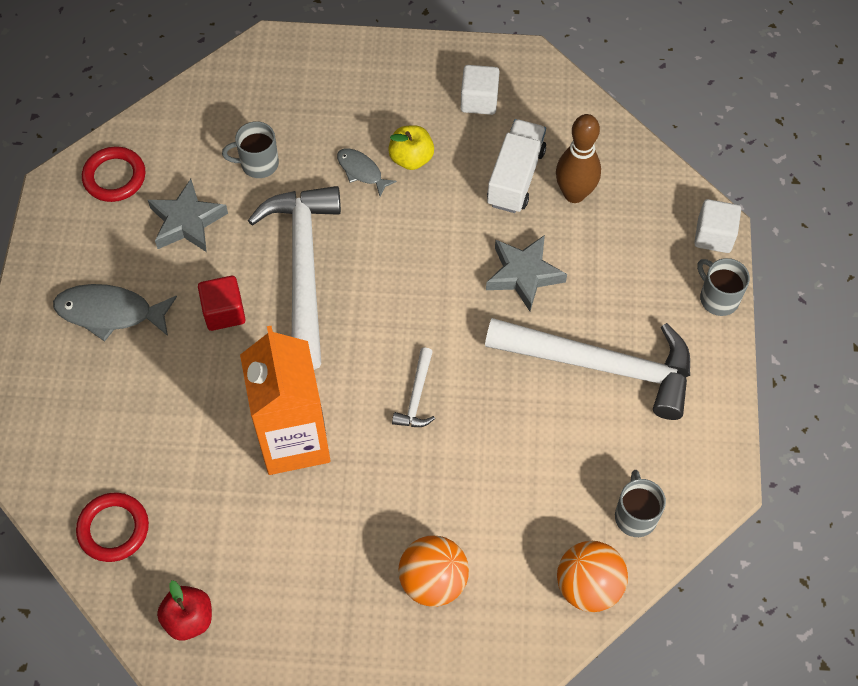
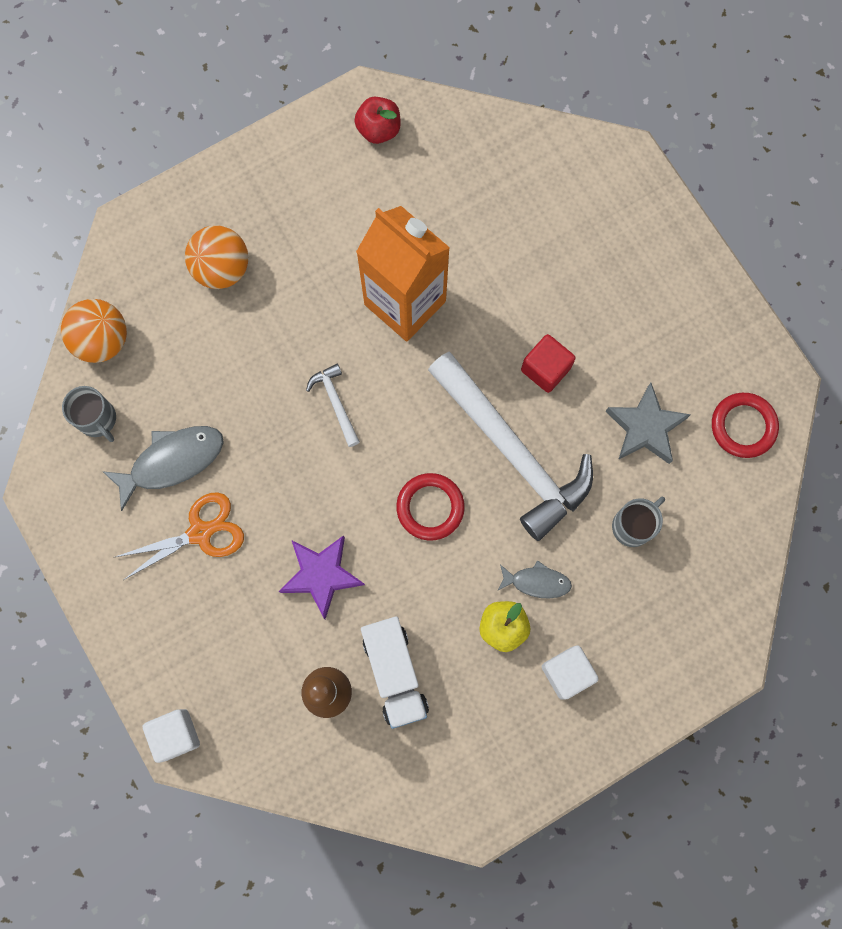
camera: 145 degrees right, 15 degrees up
(110, 312) = (635, 306): grey fish -> grey fish (172, 461)
(113, 529) = (484, 152): red ring -> red ring (430, 507)
(479, 100) = (487, 738): white cube -> white cube (567, 673)
(524, 275) = (321, 575): grey star -> purple star
(602, 366) = (200, 532): white hammer -> orange scissors
(718, 298) = (136, 669): grey mug -> none

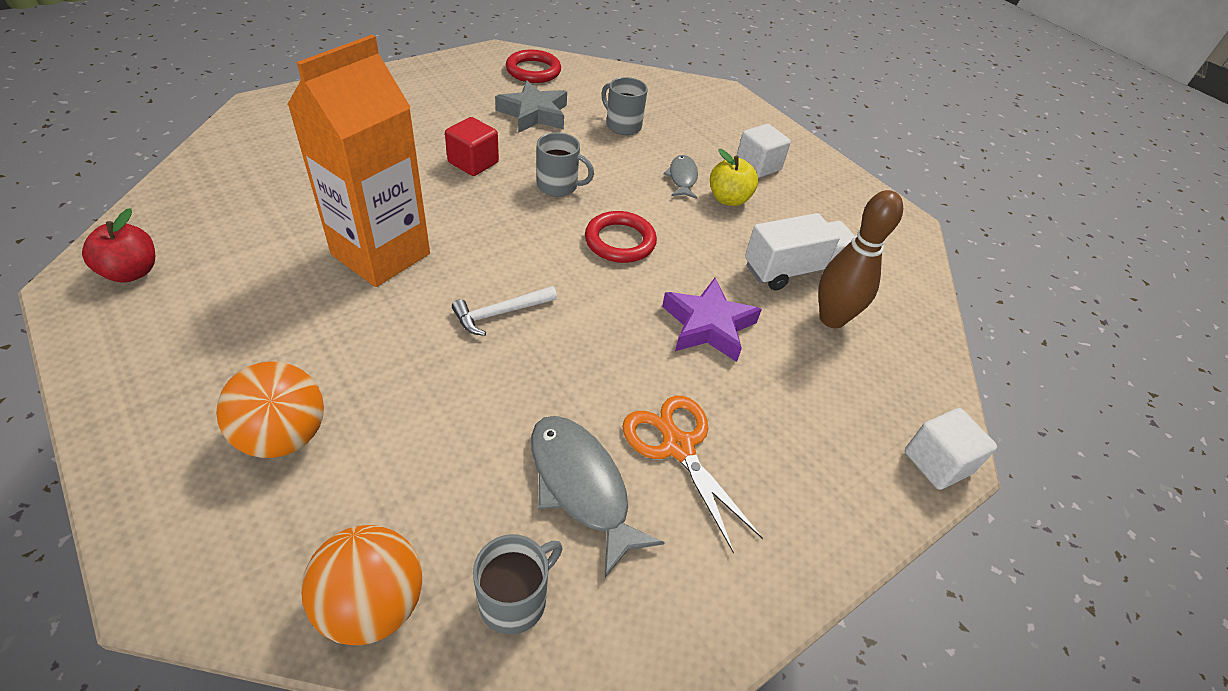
camera: 100 degrees left, 30 degrees down
(512, 452) = (558, 186): white hammer -> grey mug

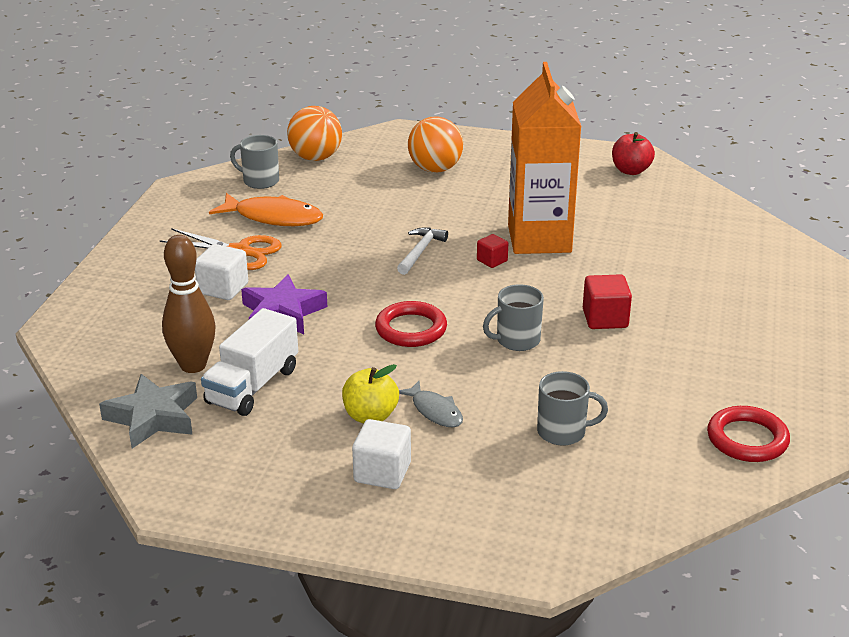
camera: 145 degrees right, 15 degrees down
(459, 260) = (492, 261): none -> red cube
(514, 600) = (260, 181): grey mug -> grey mug turned 105 degrees clockwise
(534, 114) = (650, 390): grey star -> grey star (153, 417)
(581, 486) = (273, 217): grey fish -> orange fish
(937, 462) = (66, 319): white cube -> white cube (223, 288)

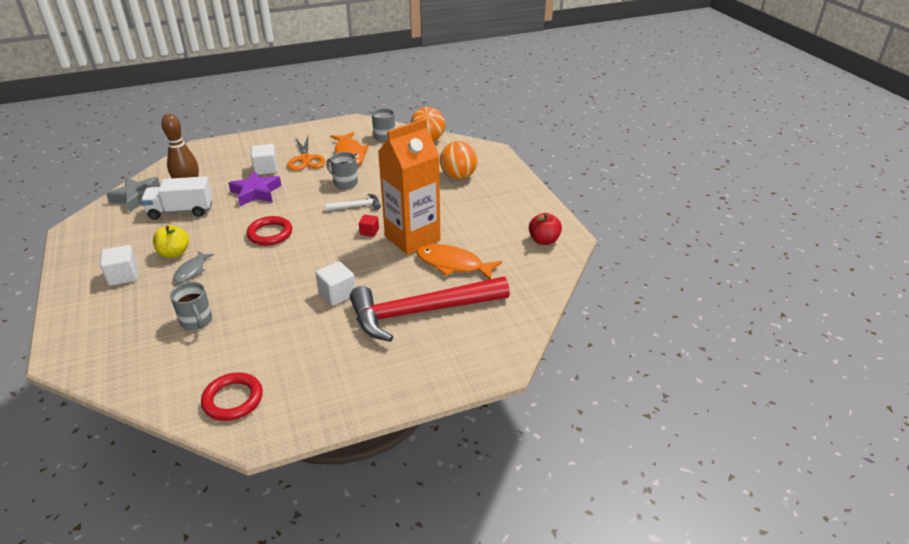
camera: 55 degrees right, 5 degrees up
(517, 340) = (285, 271): grey mug -> grey mug (345, 183)
(605, 318) = (337, 294): red cube -> white cube
(620, 232) = (453, 264): none -> orange fish
(691, 278) = (421, 312): none -> red hammer

